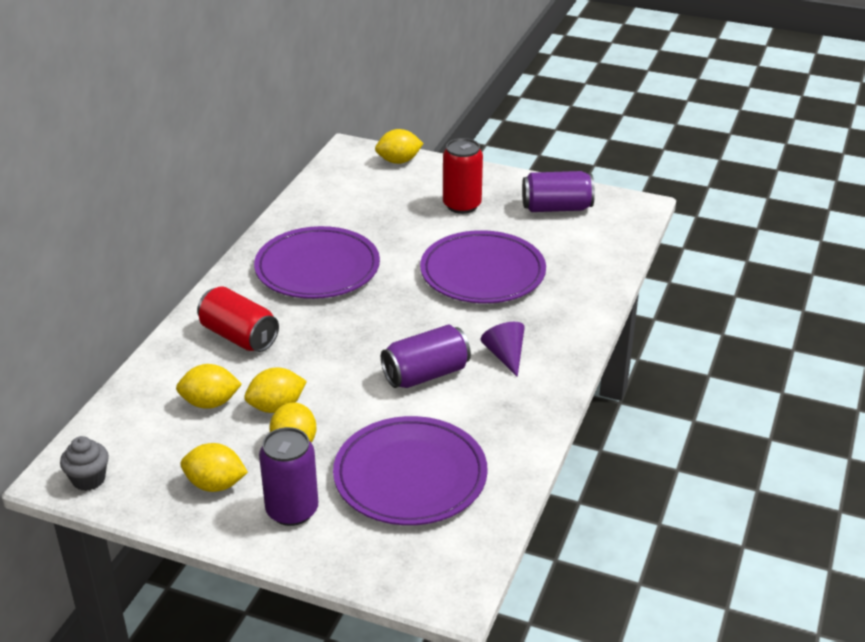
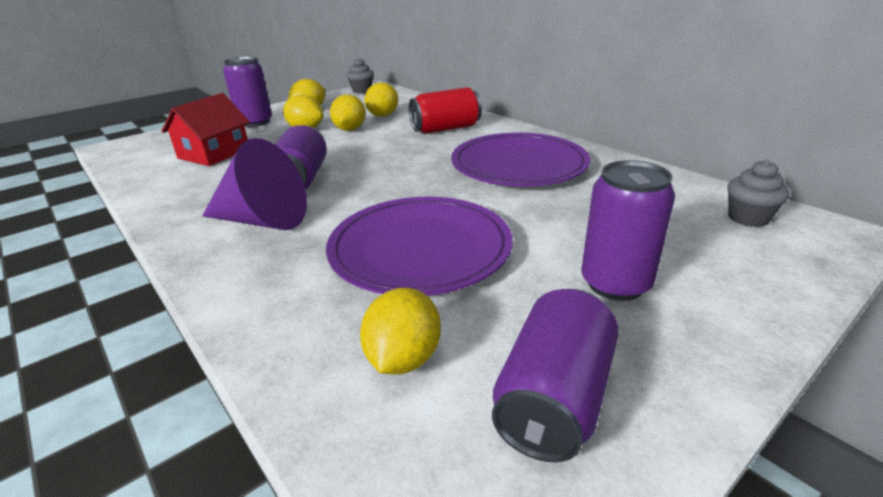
camera: 120 degrees right, 5 degrees down
(351, 173) = (748, 218): none -> grey cupcake
(399, 161) = (794, 263): yellow lemon -> yellow lemon (403, 358)
(410, 476) = (214, 153): purple plate -> red house
(462, 205) = (615, 283): red can -> purple can
(505, 356) = (263, 220): purple cone -> purple cone, size x1.69

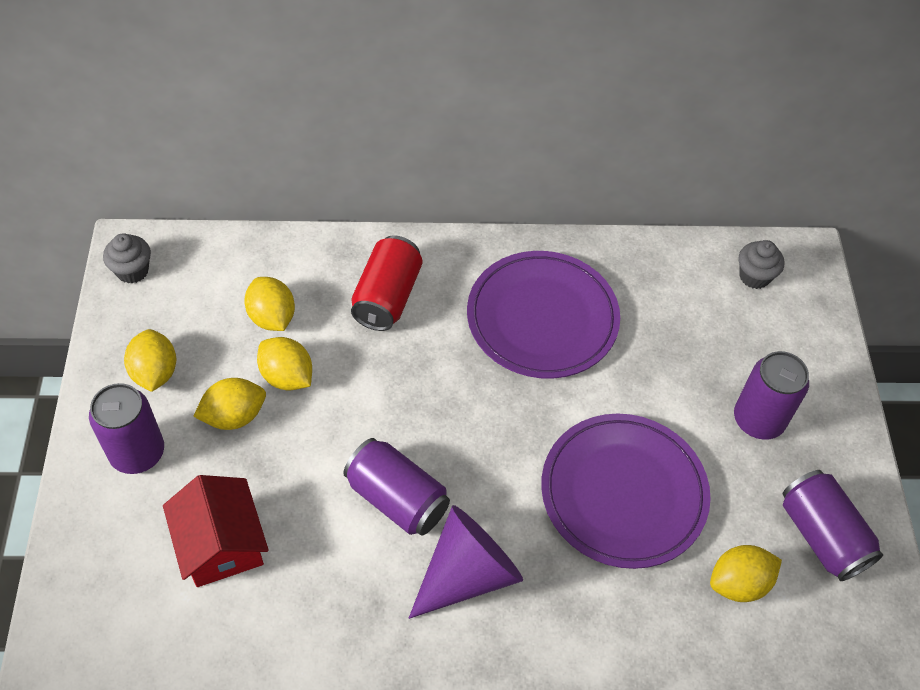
camera: 55 degrees left, 25 degrees up
(403, 358) = (738, 583): yellow lemon -> yellow lemon turned 75 degrees counterclockwise

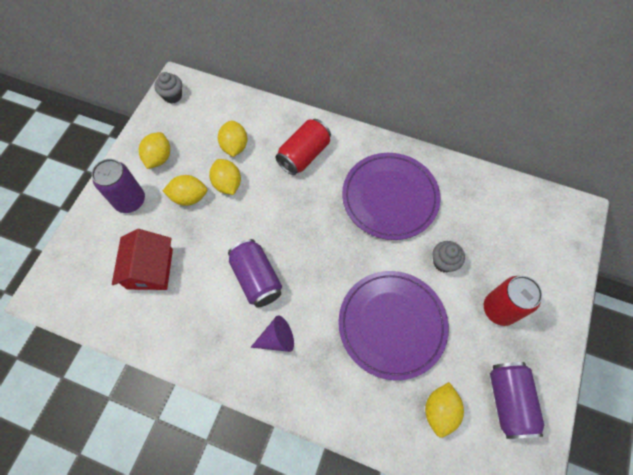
camera: 25 degrees right, 10 degrees up
(467, 573) = (277, 339): purple cone -> purple cone, size x0.59
(738, 583) = (440, 410): yellow lemon -> yellow lemon turned 75 degrees counterclockwise
(754, 276) = (537, 214): grey cupcake -> grey cupcake (443, 262)
(758, 420) = (499, 309): purple can -> red can

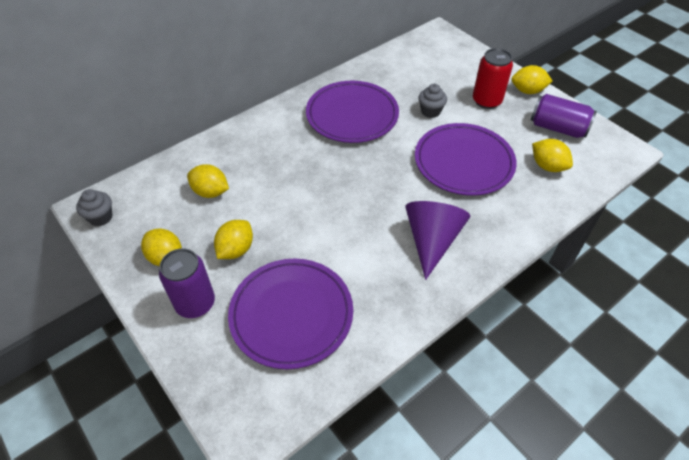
camera: 60 degrees left, 15 degrees down
(150, 269) = (291, 314): red house -> purple plate
(227, 184) = (247, 214): yellow lemon -> yellow lemon (527, 91)
(256, 278) = (363, 231): purple can -> none
(277, 339) = (432, 241): purple cone -> purple cone, size x1.69
(304, 155) = (265, 148): red can -> none

